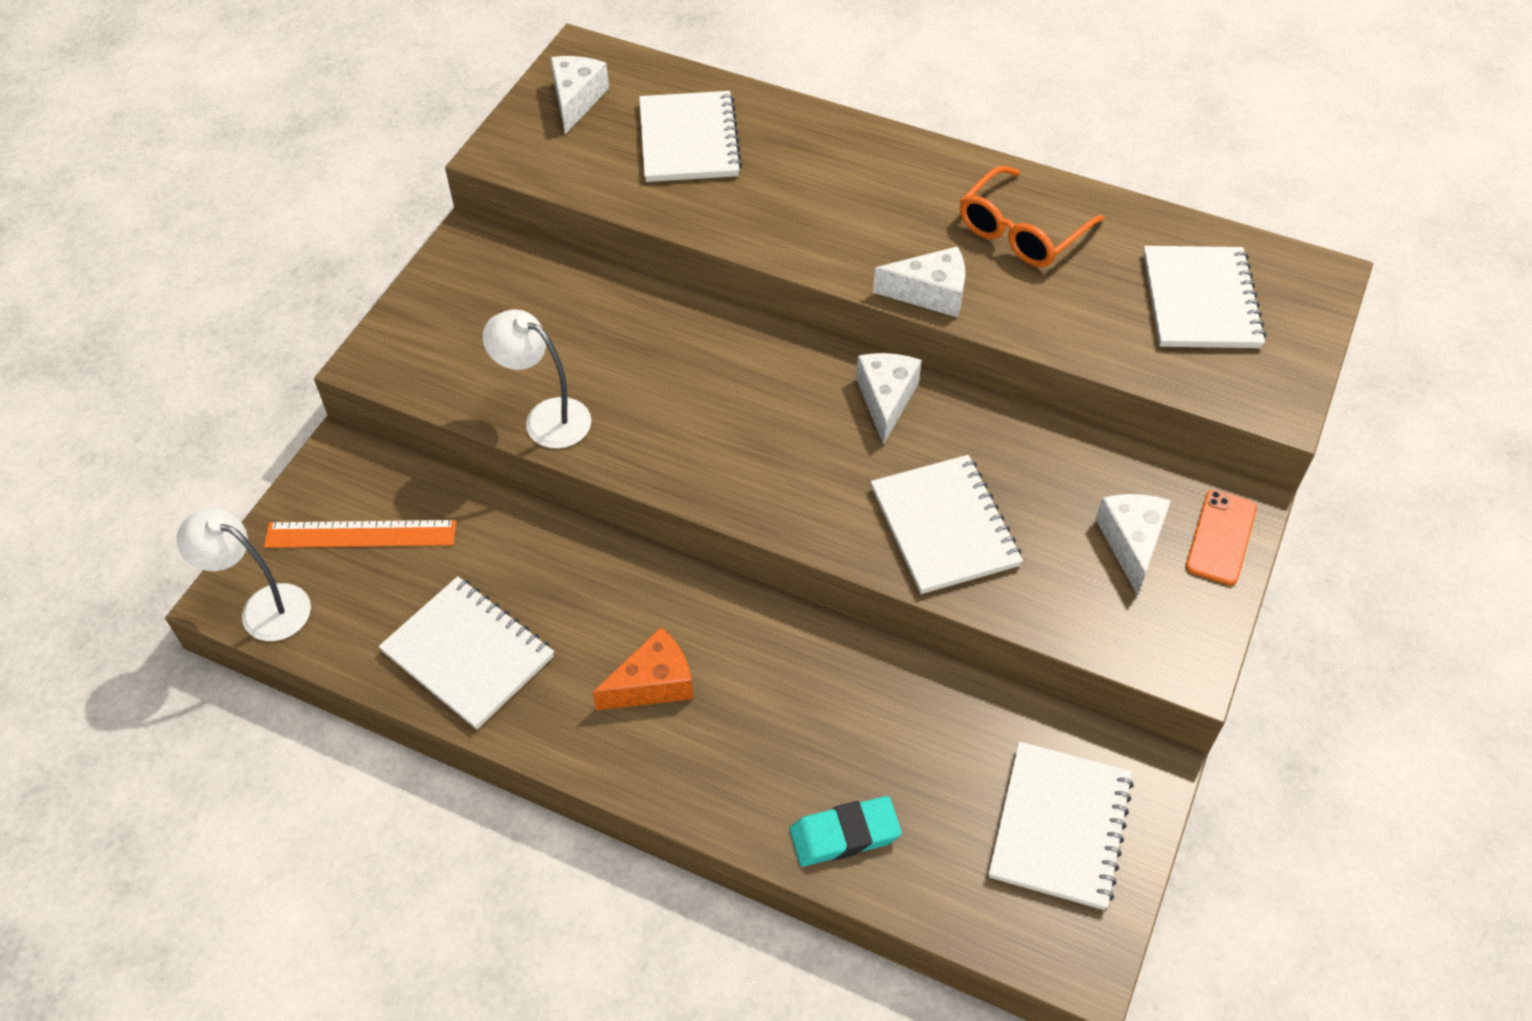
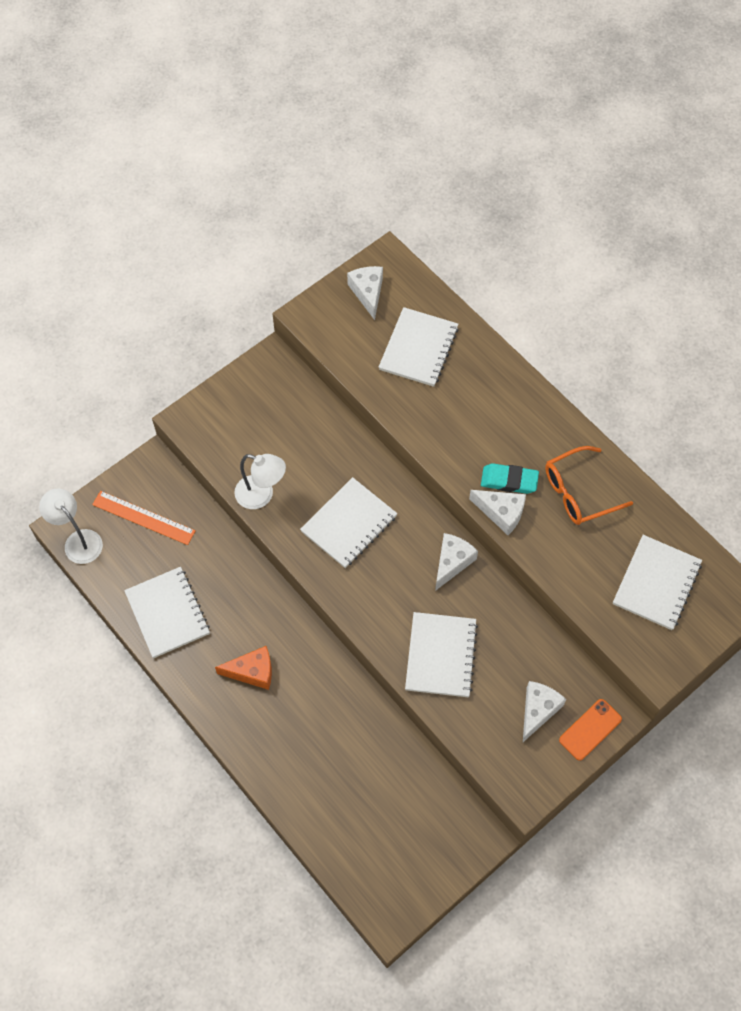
camera: 25 degrees right, 10 degrees up
(546, 417) = (261, 495): white lamp -> white lamp turned 150 degrees clockwise
(576, 100) = (368, 293): white cheese -> white cheese turned 45 degrees counterclockwise
(844, 835) = (307, 799): turquoise eraser -> turquoise eraser (509, 481)
(1060, 827) = (418, 846): white notebook -> white notebook (349, 524)

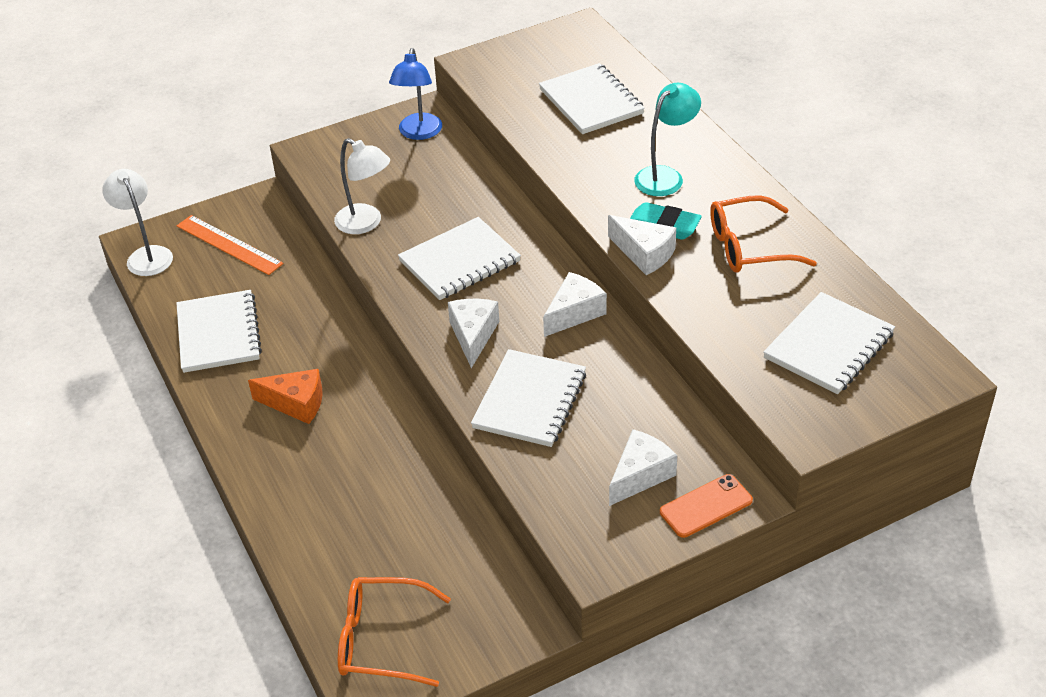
camera: 15 degrees right, 20 degrees down
(274, 386) = (419, 133): none -> blue lamp
(368, 293) = (548, 51): white cheese -> white cheese (473, 335)
(382, 871) = (381, 640): none -> orange glasses
(418, 348) = (591, 101): white notebook -> white notebook turned 60 degrees counterclockwise
(498, 425) = (665, 176): none -> turquoise lamp

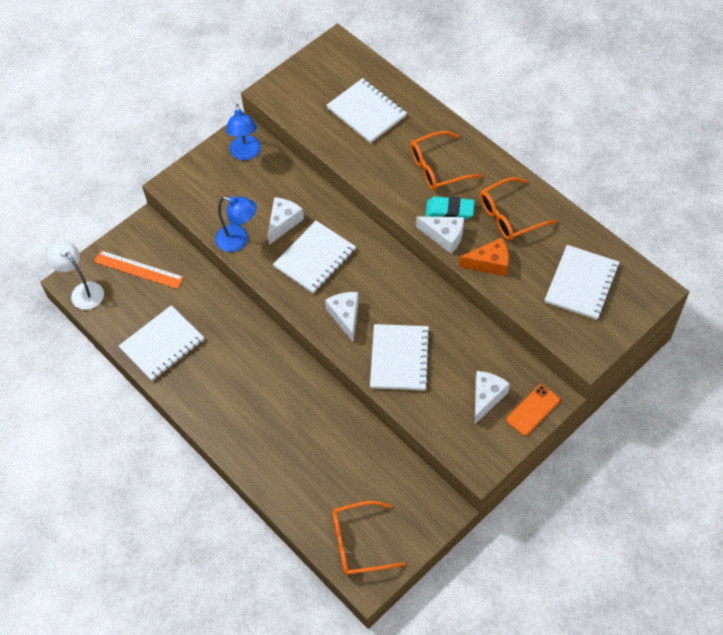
camera: 15 degrees left, 15 degrees up
(218, 334) = (162, 344): white notebook -> white notebook turned 75 degrees clockwise
(296, 403) = (238, 387): orange cheese -> orange cheese (489, 263)
(366, 223) = (238, 240): white lamp -> blue lamp
(574, 313) = (405, 283): white cheese -> white cheese (283, 222)
(665, 176) = (438, 168): turquoise lamp -> orange glasses

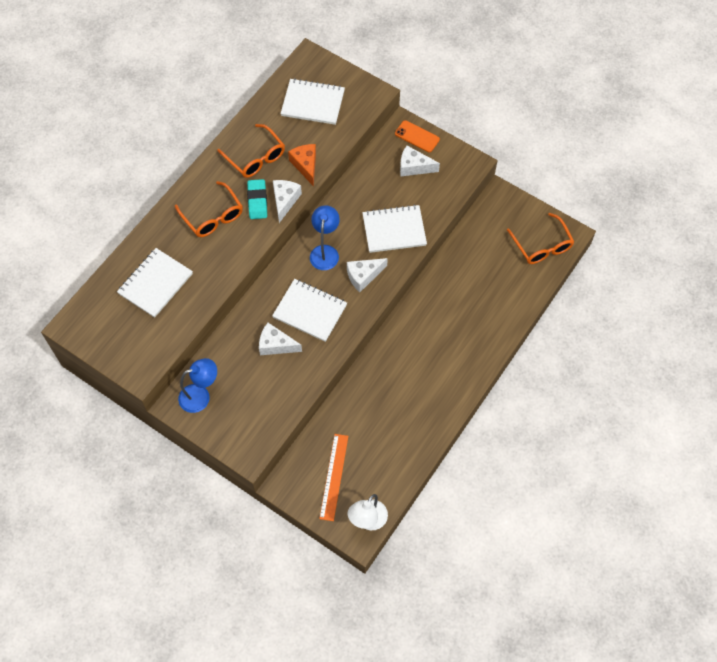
camera: 105 degrees left, 5 degrees up
(162, 344) = (408, 432): white notebook -> none
(238, 240) = (302, 378): blue lamp -> blue lamp (325, 252)

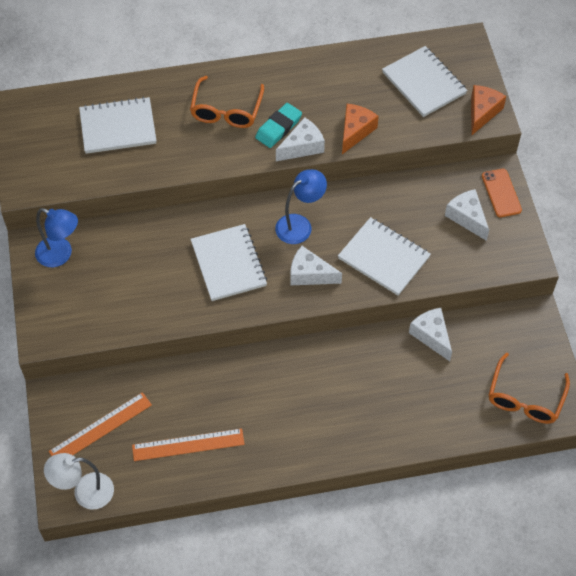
camera: 45 degrees right, 5 degrees down
(255, 157) = (319, 90): orange glasses -> none
(276, 345) = (168, 267): white cheese -> white cheese (431, 336)
(365, 94) = (482, 112): none -> orange cheese
(394, 438) = (188, 445): none -> orange ruler

